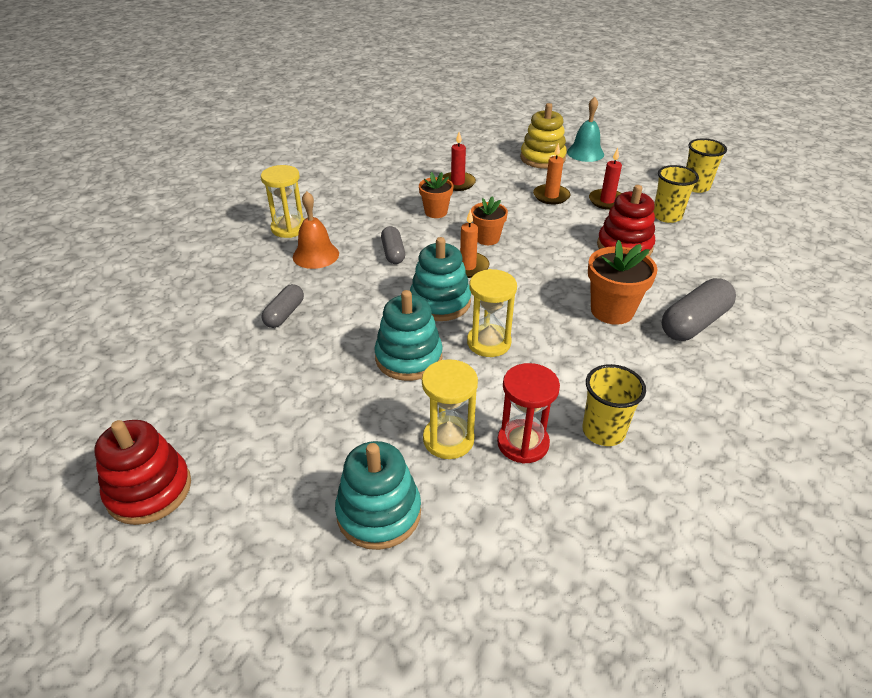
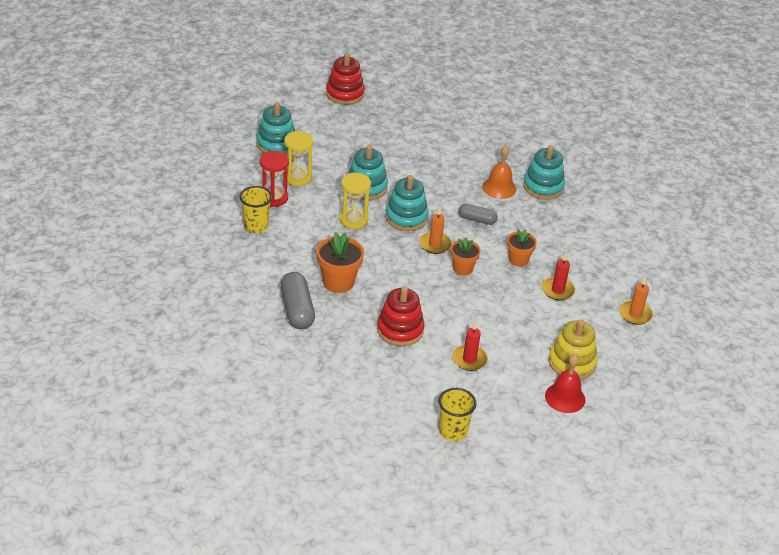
camera: 115 degrees right, 0 degrees up
(284, 314) = (442, 159): grey capsule -> none
(289, 228) = (543, 187): yellow hourglass -> turquoise stacking toy
(551, 196) = (500, 332): orange candle -> orange candle (635, 314)
(585, 153) = (565, 397): turquoise bell -> red bell
(667, 216) = (421, 380): yellow cup -> none

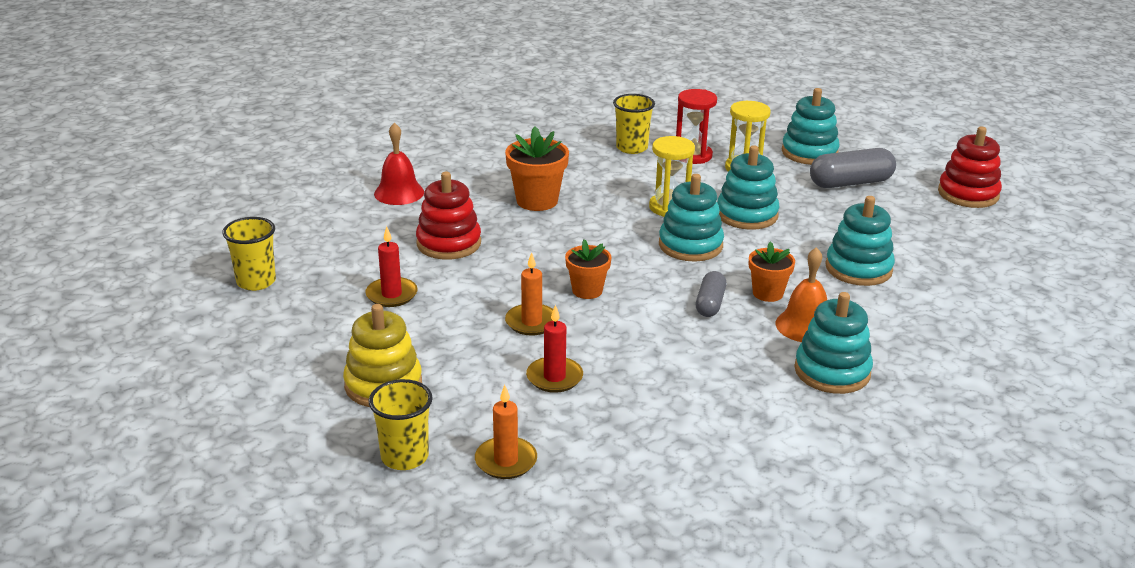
camera: 90 degrees right, 10 degrees down
(297, 310) = (480, 177): grey capsule -> grey capsule (850, 183)
(435, 244) = (636, 268): orange candle -> orange candle (531, 322)
(436, 156) = (858, 268): none -> turquoise stacking toy
(518, 260) = (621, 340): orange flower pot -> orange flower pot (767, 293)
(565, 397) = (308, 375): red bell -> red bell (399, 193)
(637, 353) = (404, 457): none -> yellow cup

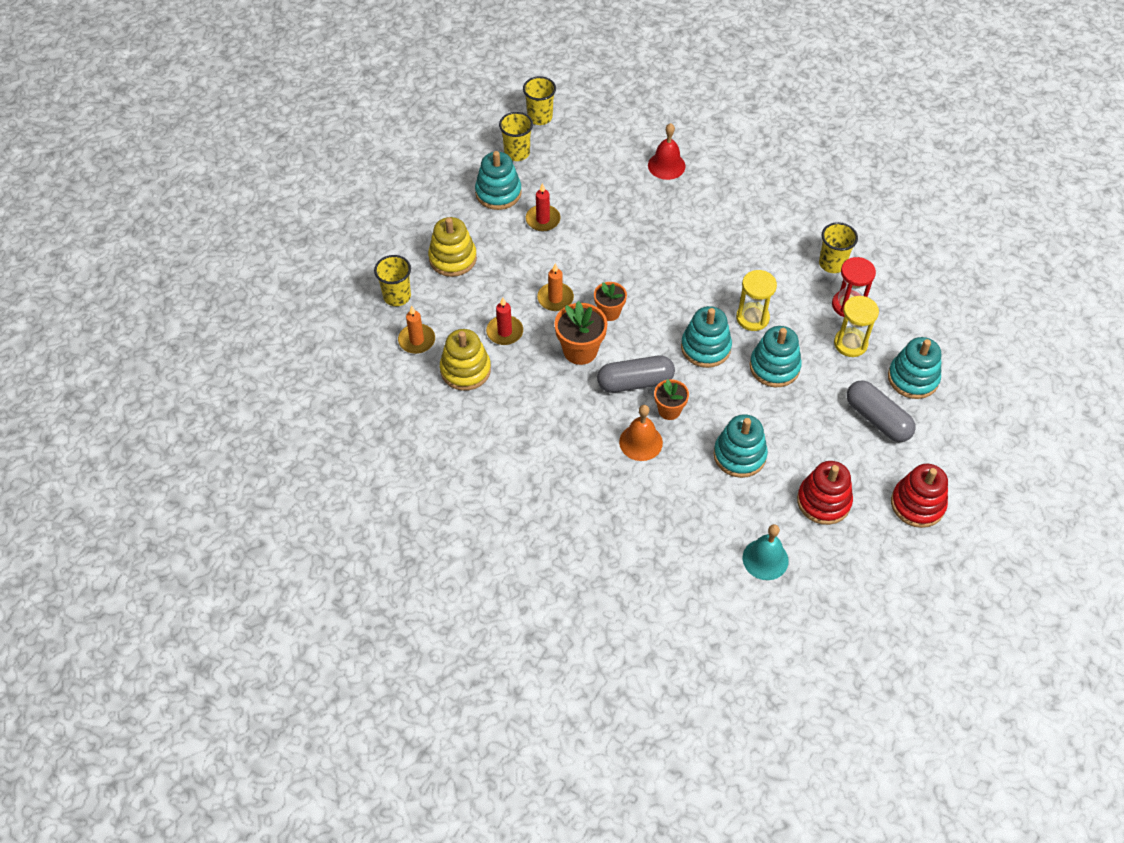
camera: 65 degrees right, 25 degrees up
(218, 249) = (540, 117): none -> yellow cup
(449, 243) = (619, 220): red stacking toy -> red stacking toy (823, 501)
(537, 201) = (708, 241): orange flower pot -> orange flower pot (580, 350)
(596, 430) = (465, 370): none -> yellow stacking toy
(710, 304) = (635, 382): grey capsule -> grey capsule, size x1.64
(832, 371) = (594, 470): turquoise stacking toy -> turquoise stacking toy (498, 193)
(1011, 294) = (765, 559): none -> turquoise bell

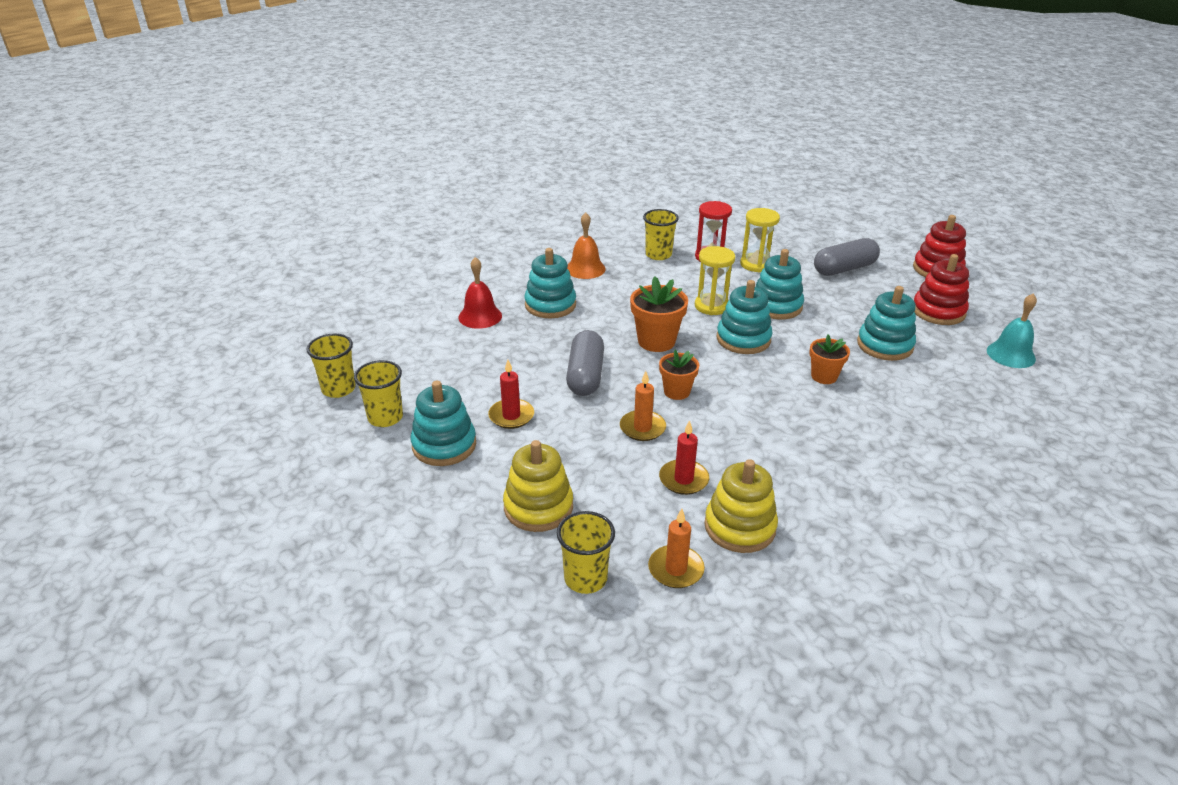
camera: 75 degrees left, 20 degrees down
(580, 350) = (728, 423): orange flower pot -> orange flower pot (656, 341)
(635, 382) = (782, 392): grey capsule -> grey capsule (585, 375)
(641, 442) = (866, 403): orange bell -> orange bell (585, 269)
(913, 378) = (800, 245): turquoise stacking toy -> turquoise stacking toy (550, 305)

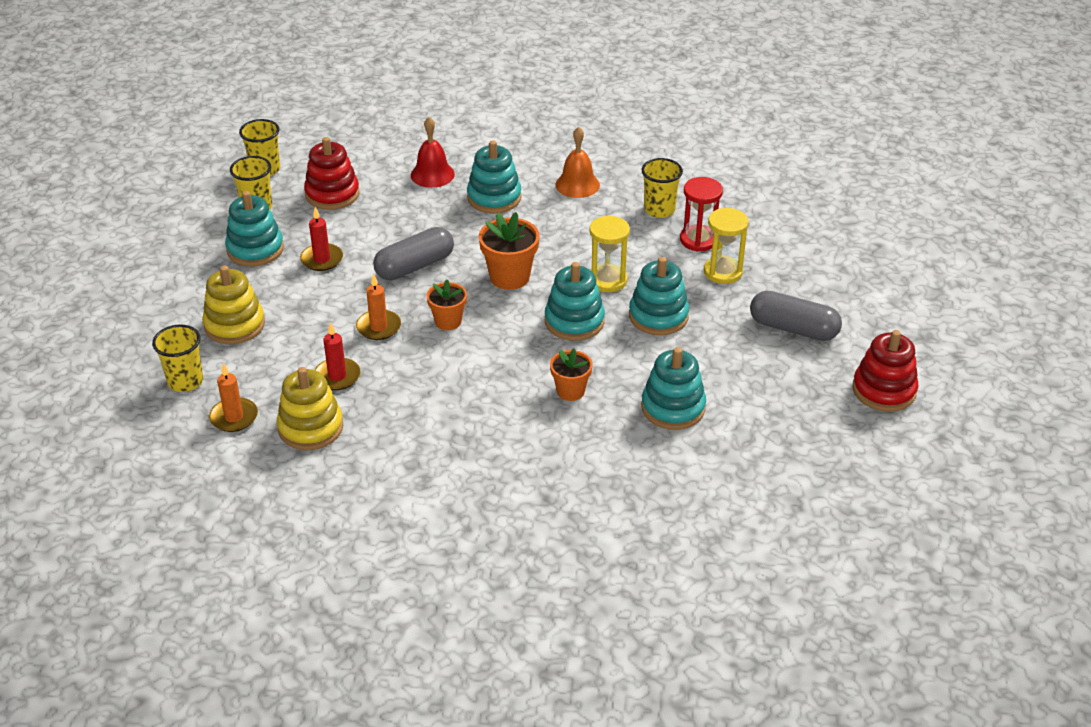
camera: 50 degrees right, 5 degrees up
(938, 311) = (788, 420): red stacking toy -> red stacking toy (332, 194)
(1011, 354) = (763, 495): turquoise bell -> none

